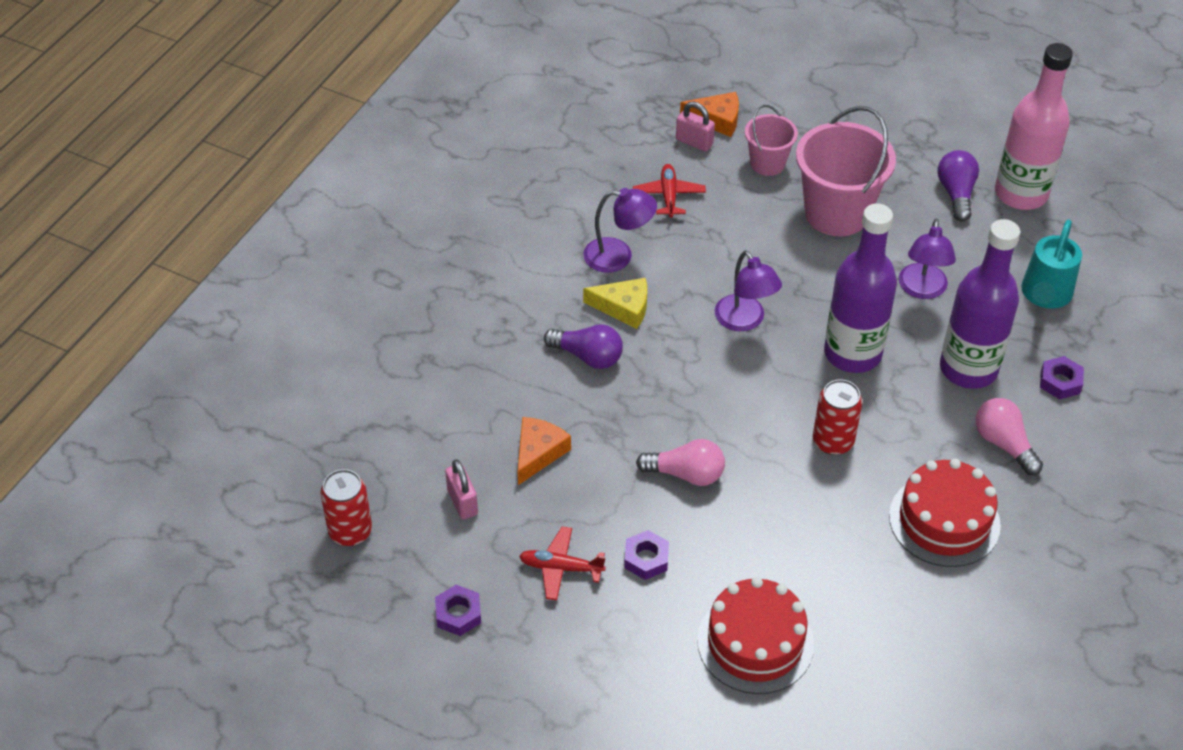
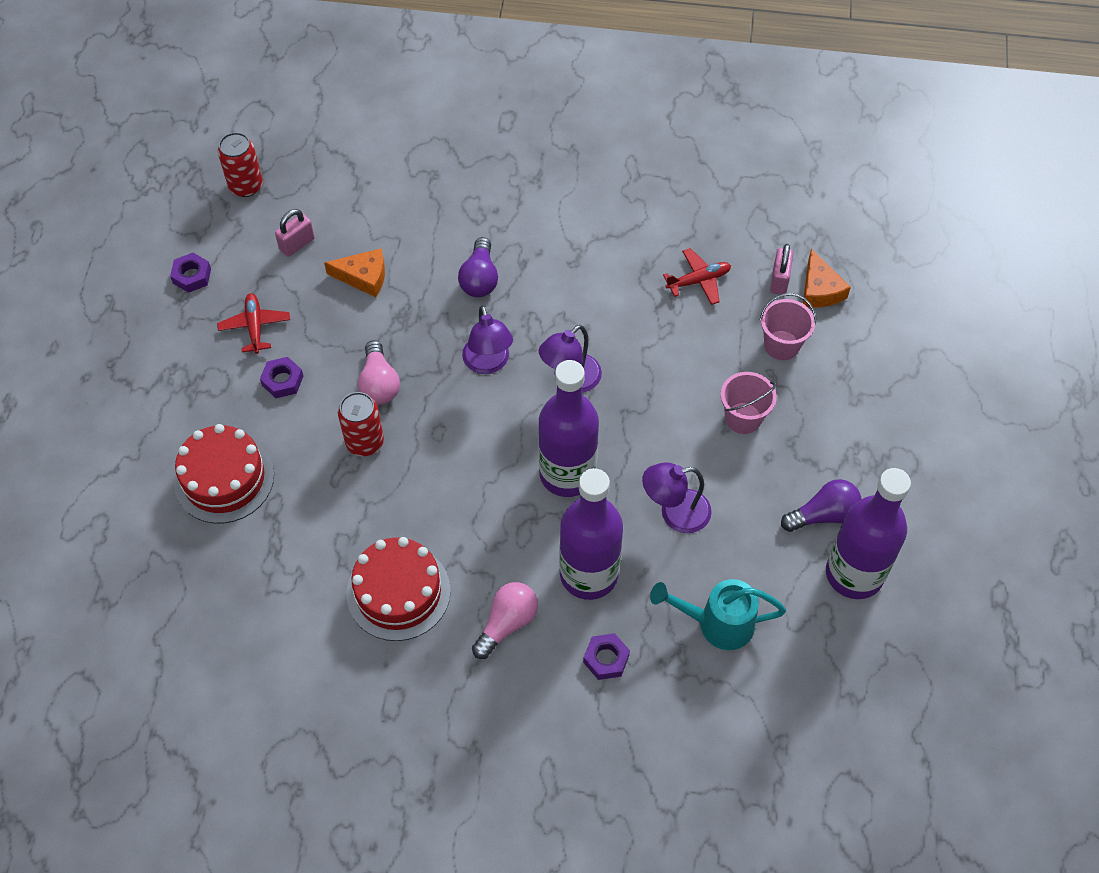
camera: 70 degrees right, 10 degrees up
(618, 256) = (605, 265): purple lamp -> purple lamp (488, 363)
(623, 307) = (546, 287): yellow cheese -> none
(833, 441) = (456, 483): red can -> red can (365, 442)
(837, 213) = (743, 418): pink bucket -> pink bucket, size x0.56
(1021, 194) = (854, 574): pink bottle -> purple bottle

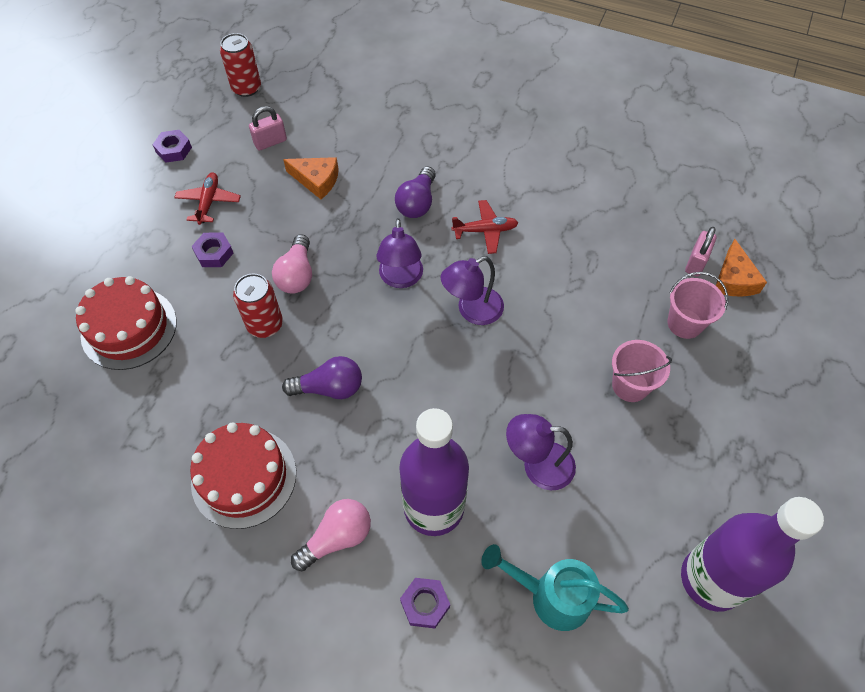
camera: 15 degrees right, 0 degrees up
(567, 474) = (442, 399): purple bottle -> none
(698, 281) = (618, 246): red plane -> red plane (485, 231)
(823, 515) = (691, 505): purple light bulb -> purple light bulb (329, 388)

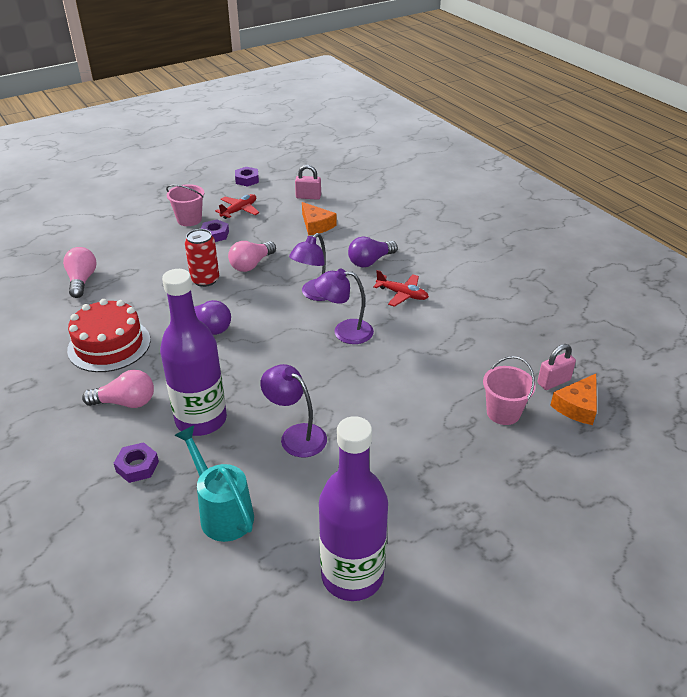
camera: 35 degrees right, 20 degrees down
(117, 409) = (82, 281): none -> pink light bulb
(129, 328) = (129, 248): red cake -> none
(246, 88) = (322, 167): red can -> none
(630, 385) = (416, 427): pink bucket -> pink bucket (189, 220)

